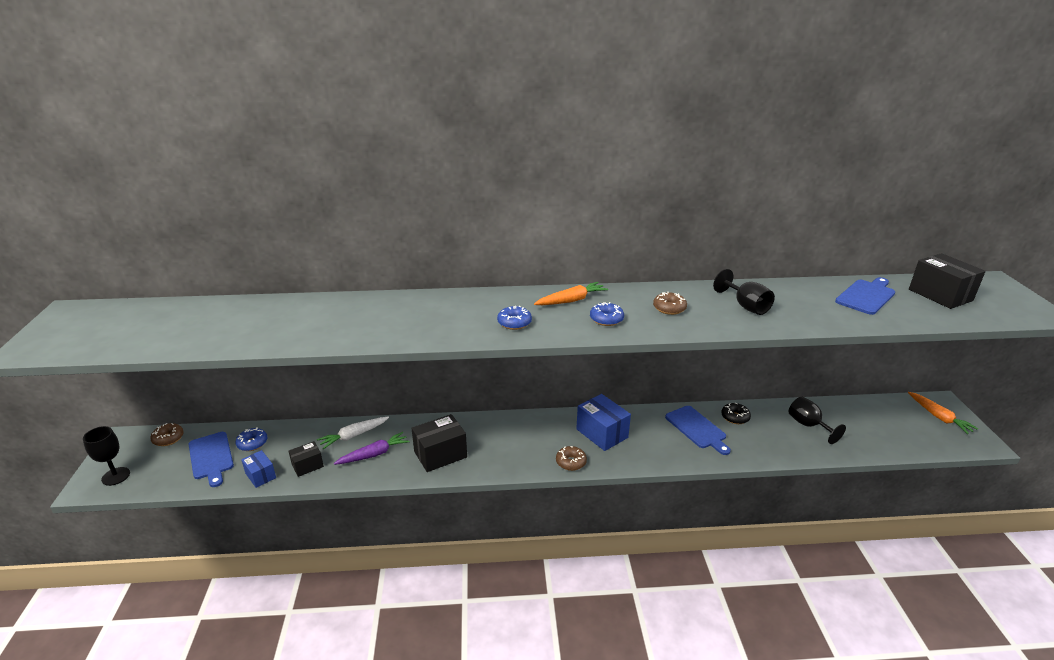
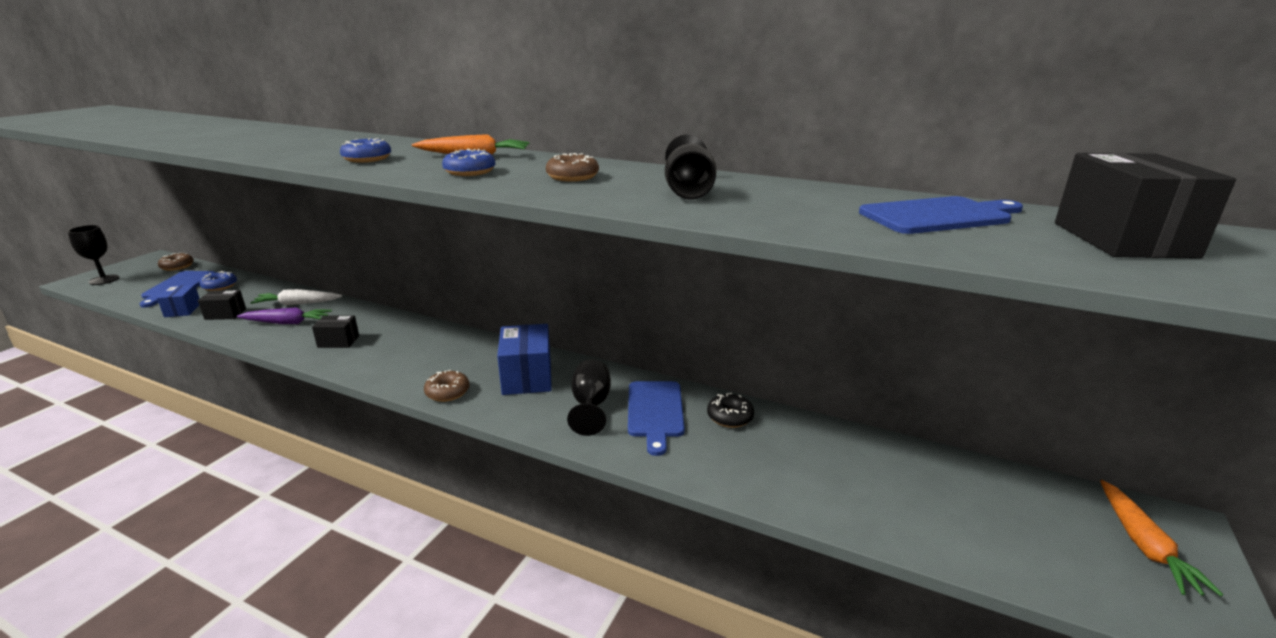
camera: 30 degrees right, 5 degrees down
(440, 454) = (338, 341): black box -> black box, size x0.59
(808, 425) = (840, 465): black goblet -> black goblet (591, 406)

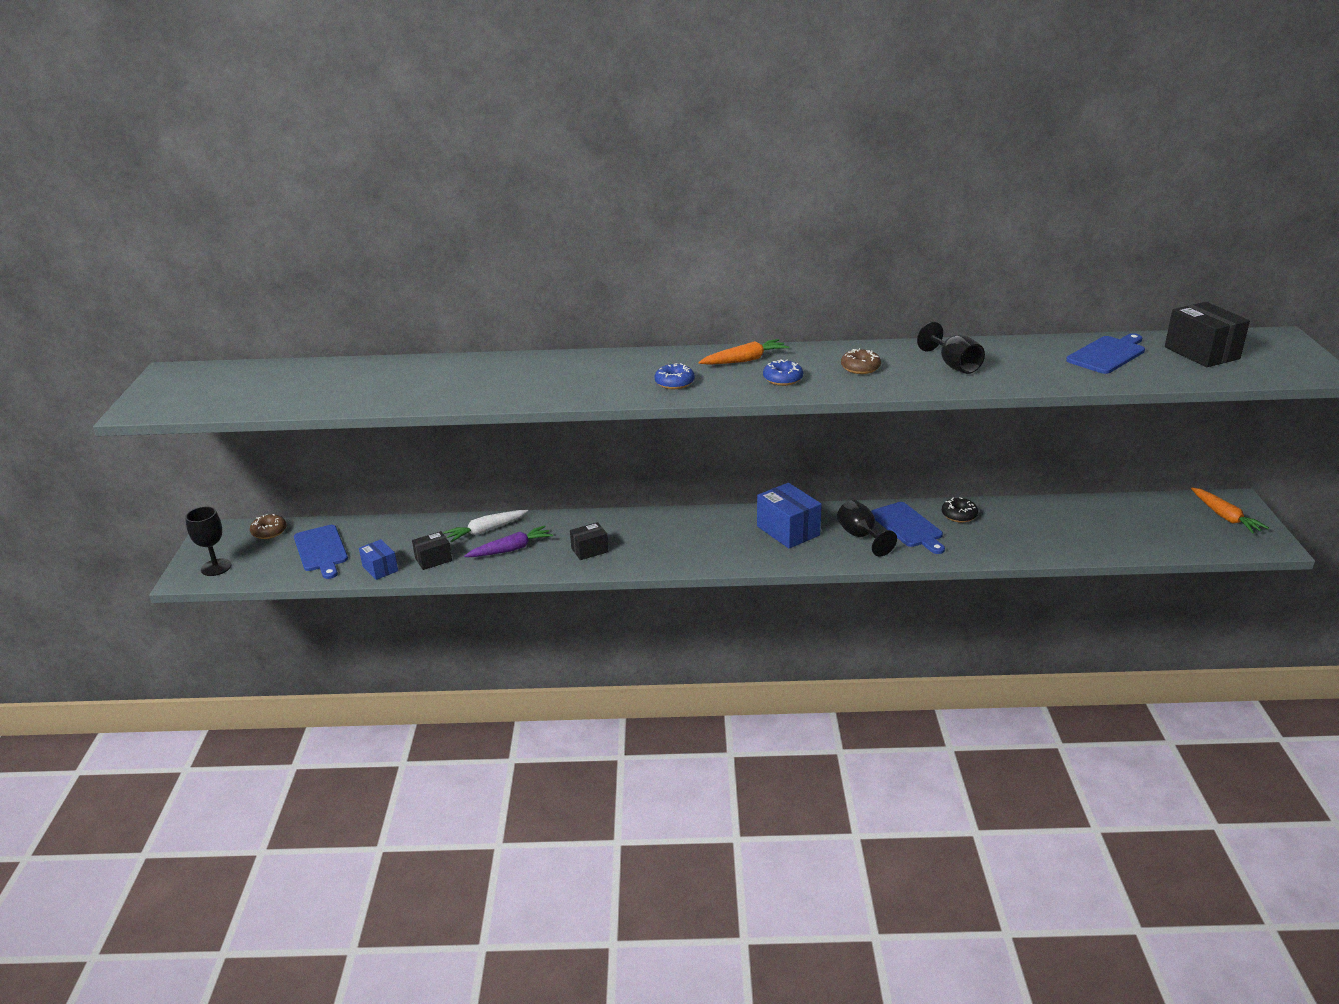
camera: 25 degrees left, 5 degrees up
(220, 286) = (367, 537): blue donut -> none
(447, 392) = (746, 559): brown donut -> none

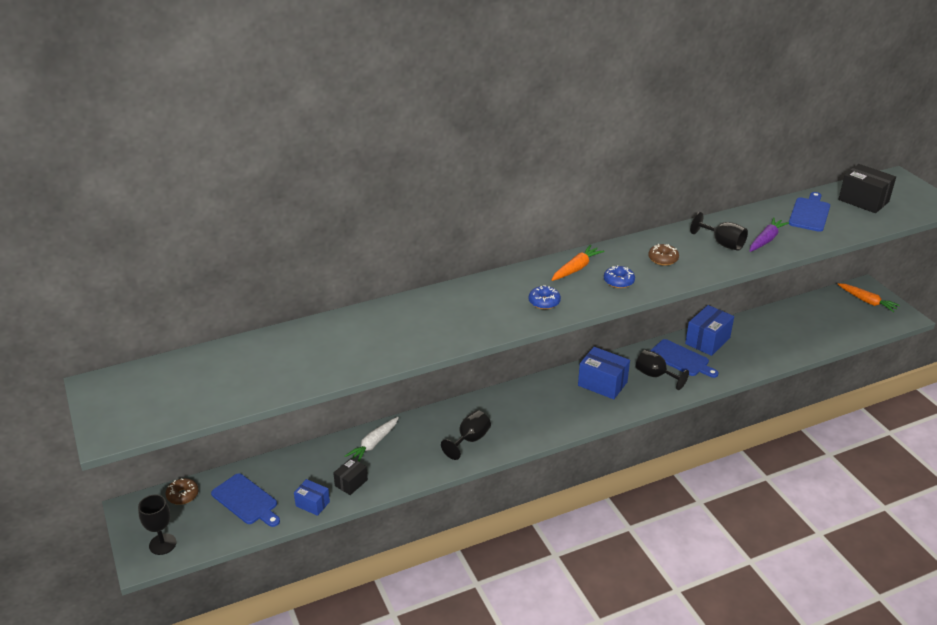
camera: 25 degrees left, 5 degrees up
(511, 549) = (407, 456): purple carrot -> purple carrot (766, 240)
(589, 550) = (470, 440): black box -> black goblet
(959, 515) = (707, 341): black donut -> blue box

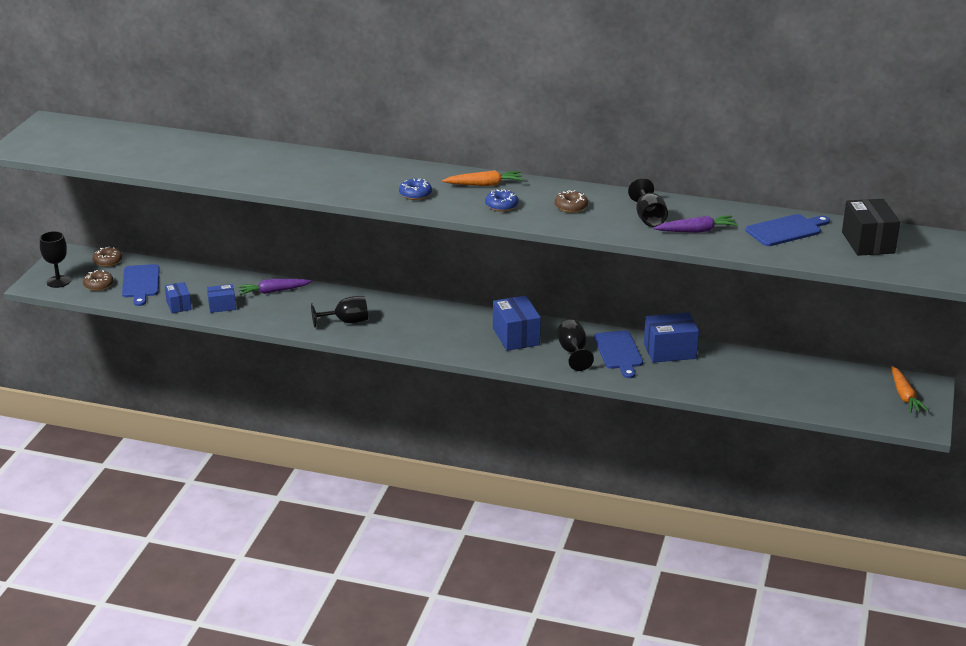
camera: 40 degrees right, 5 degrees down
(208, 525) = (98, 285): none -> brown donut
(351, 483) = (222, 306): black box -> blue box
(373, 444) = (273, 291): white carrot -> purple carrot

